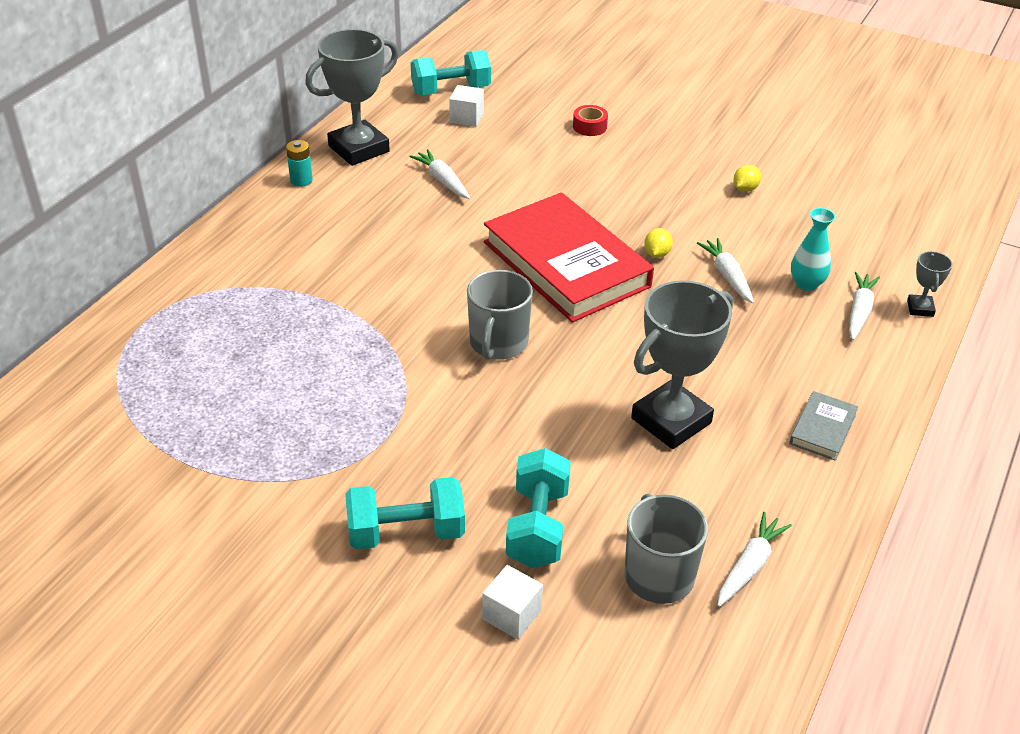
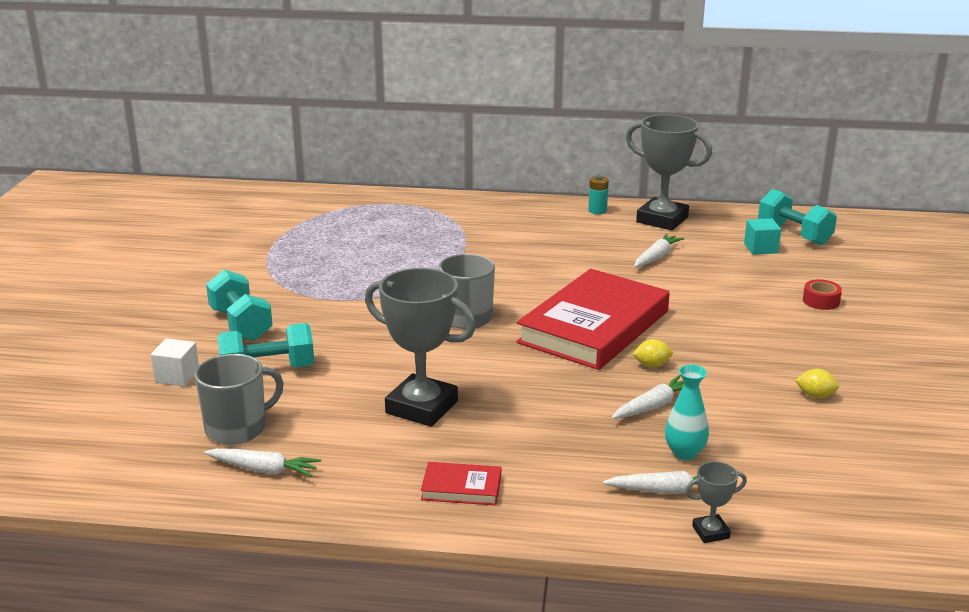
camera: 70 degrees right, 15 degrees down
(466, 118) = (760, 248): white cube -> turquoise cube
(822, 429) = (461, 488): grey book -> red book

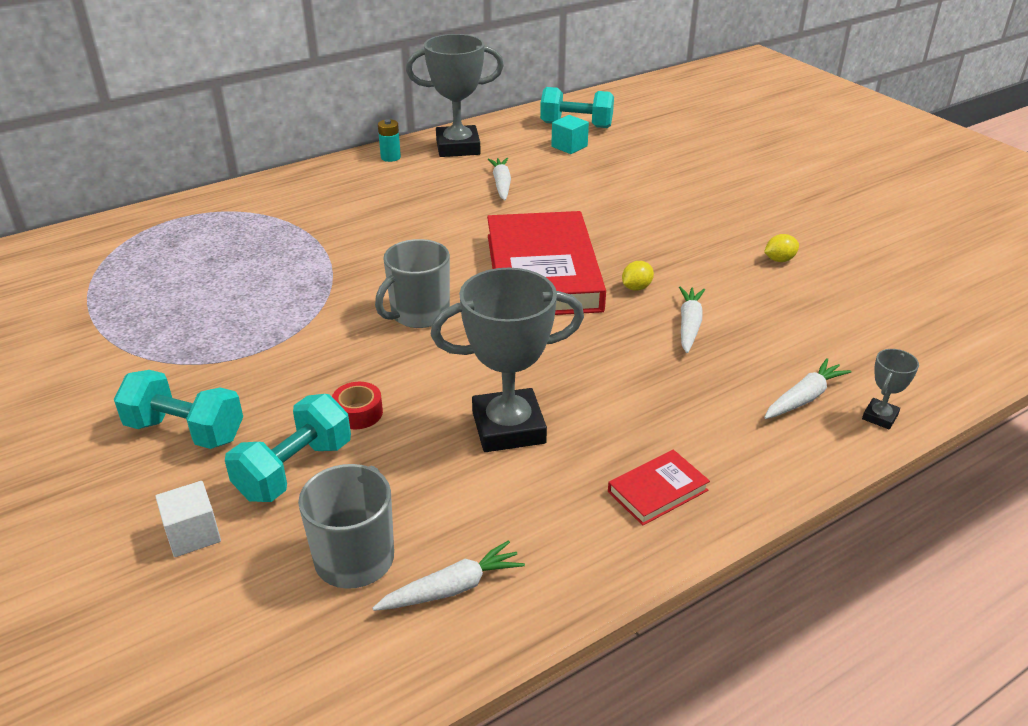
camera: 40 degrees left, 10 degrees up
(684, 452) = (767, 356): turquoise vase -> none
(821, 301) = (673, 176): red tape -> red tape (358, 413)

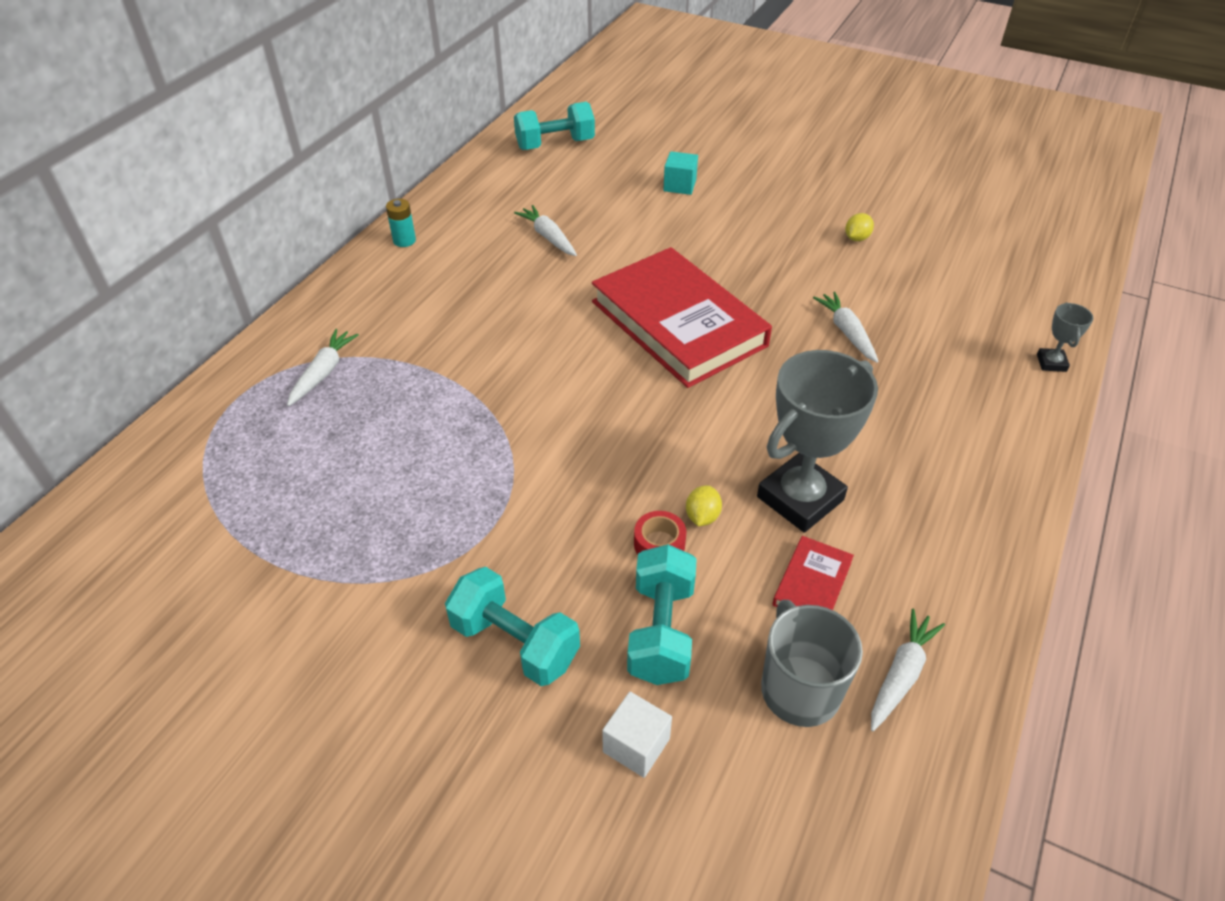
camera: 30 degrees left, 10 degrees up
(185, 431) = (515, 643): turquoise dumbbell -> turquoise dumbbell turned 45 degrees clockwise
(419, 314) = (610, 413): grey mug -> none
(458, 147) = (463, 206): grey trophy -> none
(569, 146) = (571, 172): turquoise cube -> turquoise cube (679, 185)
(636, 288) = (771, 310): yellow lemon -> yellow lemon (702, 516)
(657, 491) = (964, 504): red book -> red book (812, 583)
(804, 398) = (988, 368): white carrot -> white carrot (323, 372)

